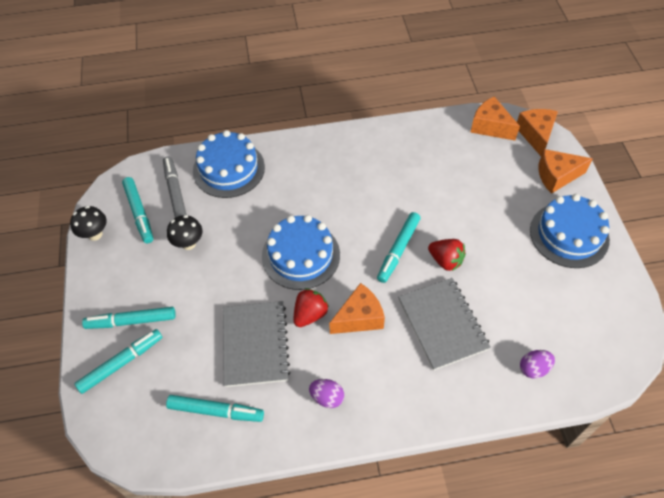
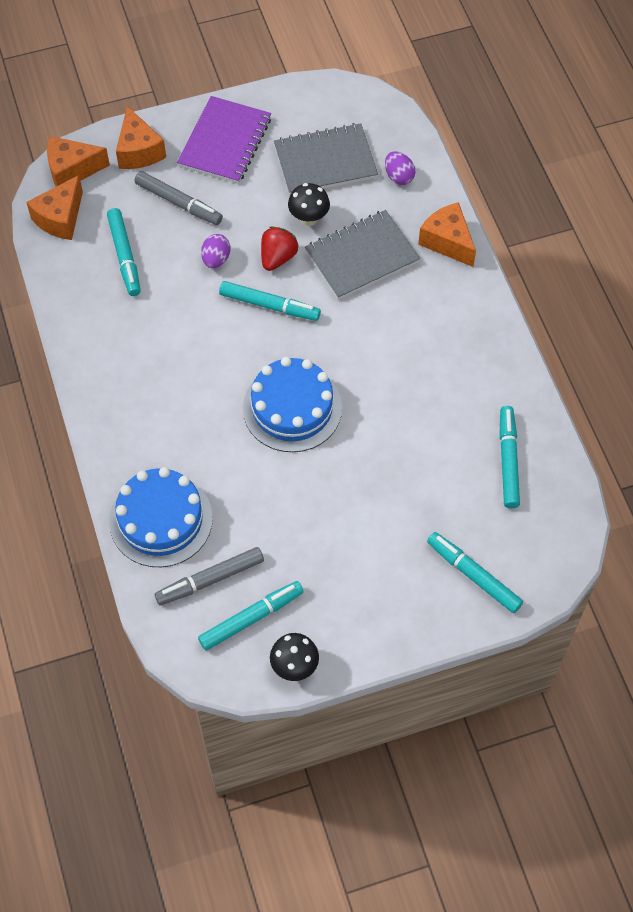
camera: 100 degrees left, 5 degrees up
(131, 321) = (417, 580): turquoise marker -> turquoise marker (125, 256)
(188, 243) = (293, 542): black mushroom -> black mushroom (309, 218)
(255, 344) = (421, 436): grey notebook -> grey notebook (325, 162)
(310, 314) = (372, 386): red strawberry -> none
(327, 397) = (469, 356): purple egg -> purple egg (216, 259)
(359, 318) = (368, 336): orange cheese -> orange cheese (447, 242)
(504, 198) = (179, 203): none -> grey marker
(569, 235) = (225, 142): blue cake -> purple notebook

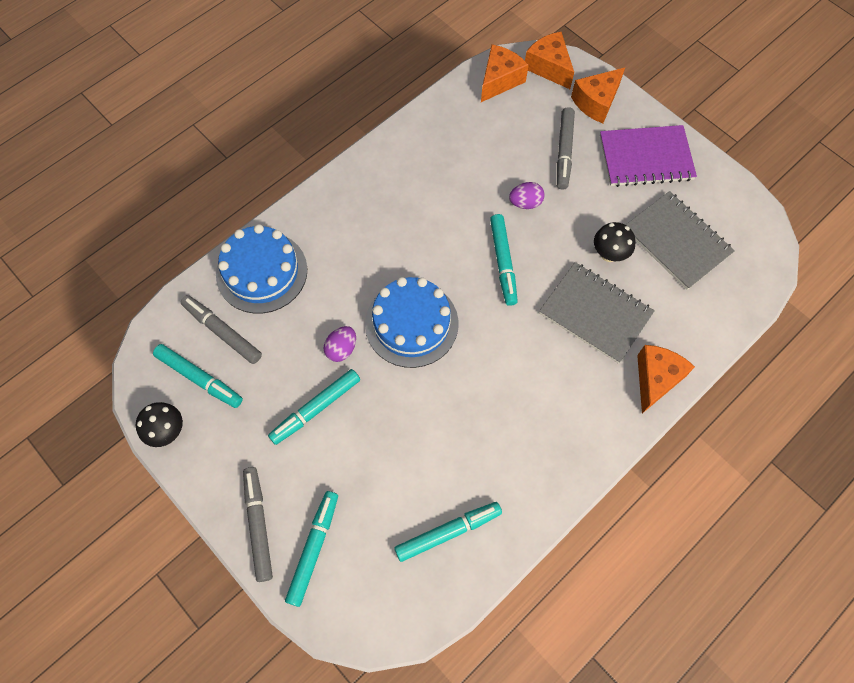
camera: 65 degrees right, 5 degrees up
(60, 218) = (499, 80): orange cheese -> orange cheese turned 120 degrees clockwise
(125, 256) = (490, 138): turquoise marker -> turquoise marker (316, 409)
(278, 257) = (554, 248): red strawberry -> none
(399, 176) = (700, 308): purple egg -> purple egg (341, 349)
(429, 615) = (258, 525): none -> grey marker

